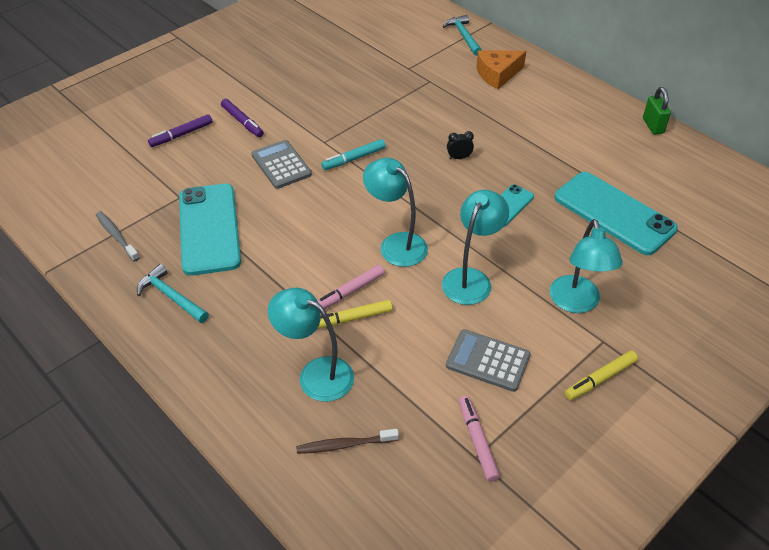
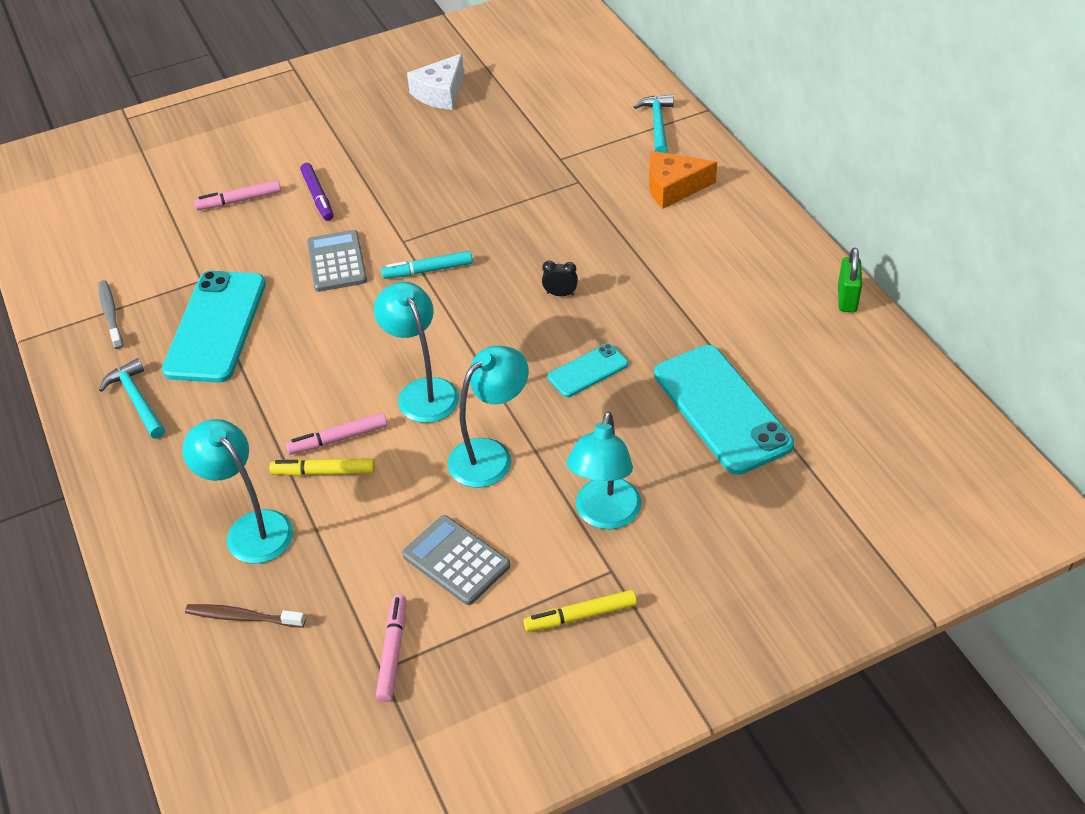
camera: 20 degrees right, 0 degrees up
(181, 135) = (239, 200): purple marker -> pink marker
(298, 38) = (440, 93): none -> white cheese

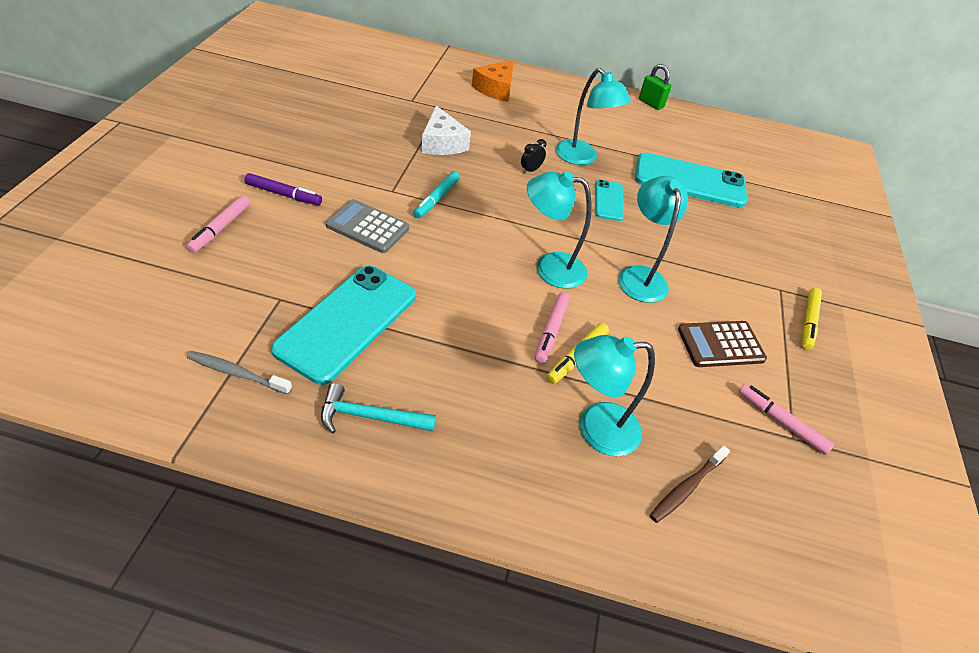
camera: 60 degrees left, 0 degrees up
(215, 326) = (347, 322): turquoise phone -> turquoise phone turned 75 degrees clockwise
(440, 93) = (271, 94): white cheese -> white cheese (442, 143)
(456, 560) = (720, 344): grey calculator -> brown calculator
(605, 515) = (734, 265): turquoise lamp -> turquoise lamp (582, 158)
(657, 124) = (436, 61): turquoise hammer -> none

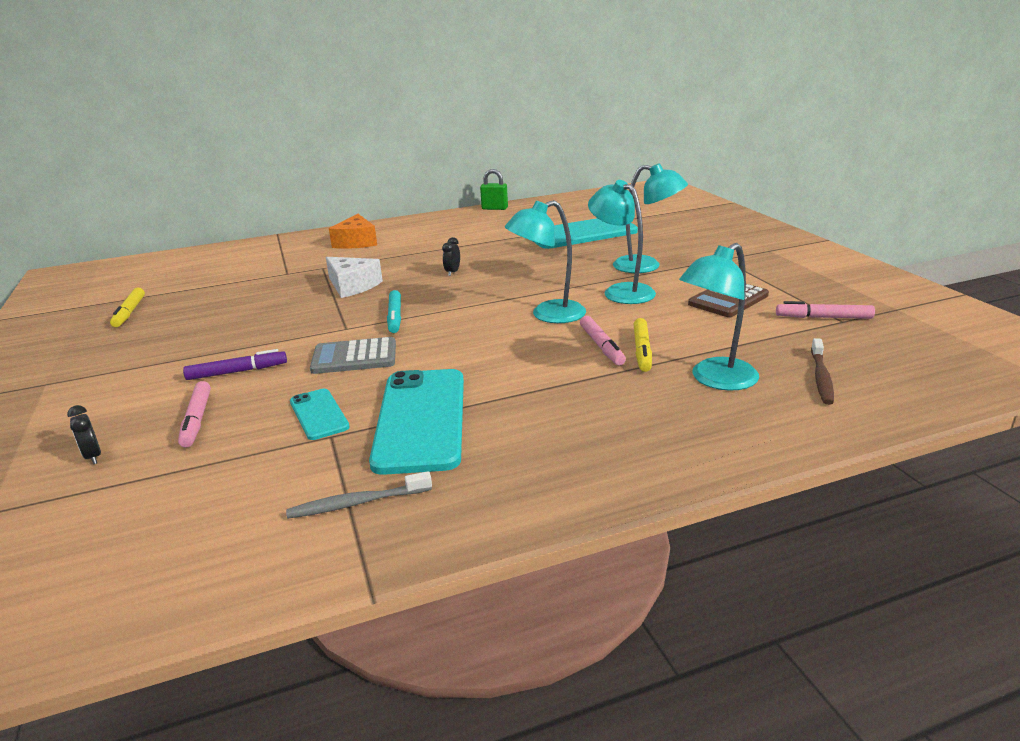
camera: 25 degrees left, 20 degrees down
(141, 225) = (93, 456): none -> black clock
(369, 416) = (529, 464): turquoise hammer -> none
(582, 158) = (484, 252): turquoise lamp -> turquoise lamp (646, 266)
(608, 200) = (538, 264): turquoise phone -> turquoise phone (318, 414)
(808, 322) = (763, 266): yellow marker -> yellow marker (130, 312)

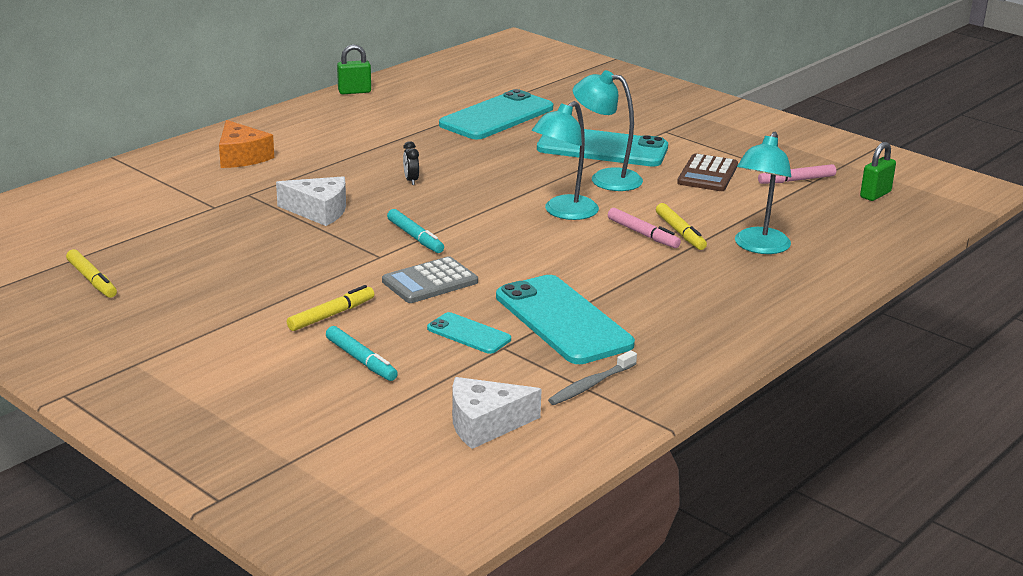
camera: 30 degrees left, 0 degrees up
(93, 456) = (312, 406): black clock -> none
(197, 420) = (361, 360): pink marker -> turquoise marker
(197, 522) = (485, 424): none -> white cheese
(237, 372) = (331, 315): purple marker -> yellow marker
(646, 266) = (602, 148): turquoise lamp -> turquoise phone
(821, 377) = (831, 232): brown toothbrush -> none
(911, 345) = (875, 195): none -> green padlock

